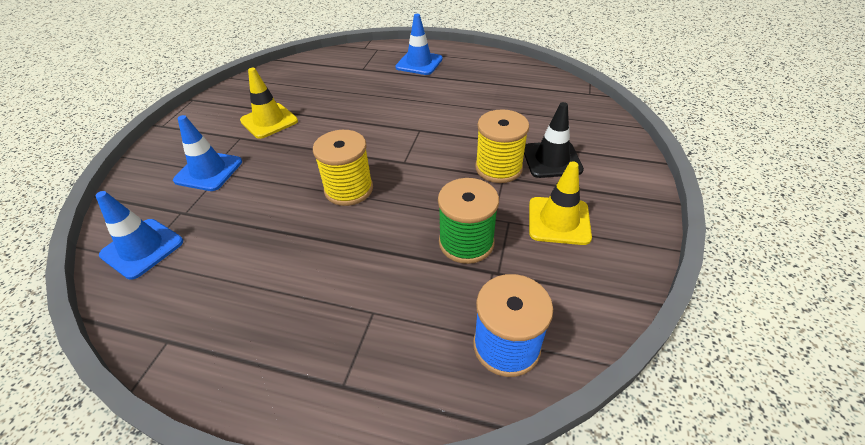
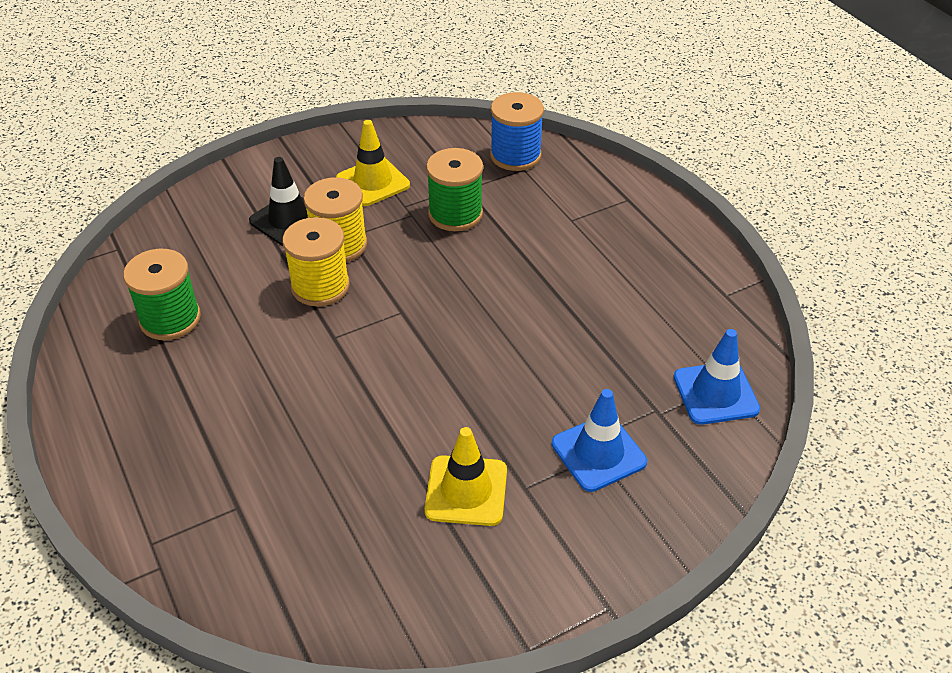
camera: 135 degrees left, 0 degrees up
(349, 189) = (484, 320): yellow spool -> yellow spool (320, 286)
(419, 63) = (162, 449): blue traffic cone -> none
(504, 89) = (170, 319): none -> green spool

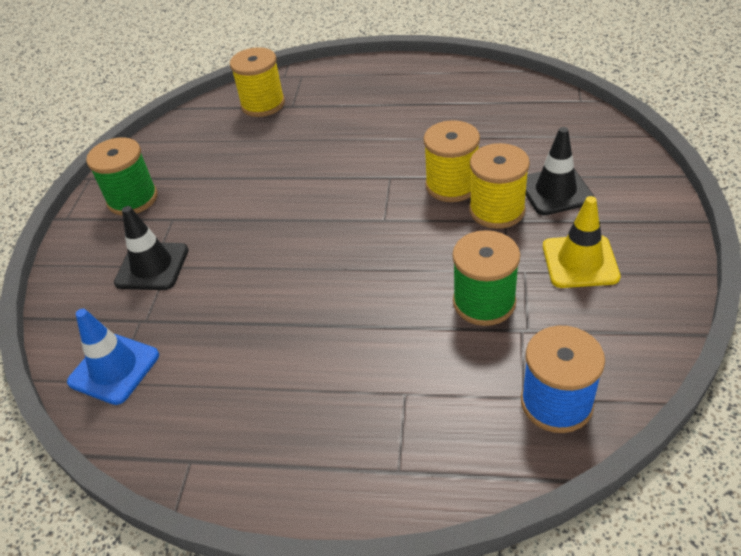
camera: 130 degrees right, 0 degrees up
(170, 319) = (477, 110): green spool -> green spool (132, 199)
(249, 545) = (263, 104): none -> yellow spool
(466, 491) = (200, 192): yellow traffic cone -> none
(598, 453) = (152, 266): blue traffic cone -> black traffic cone

